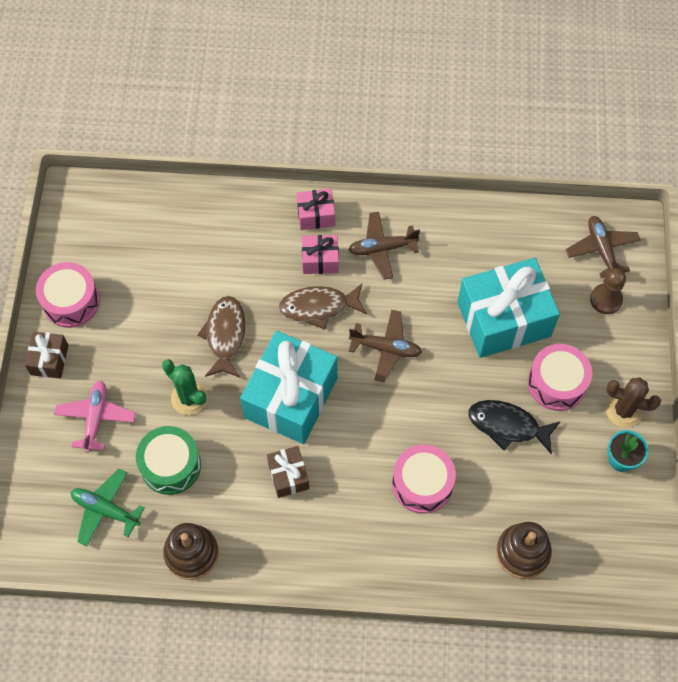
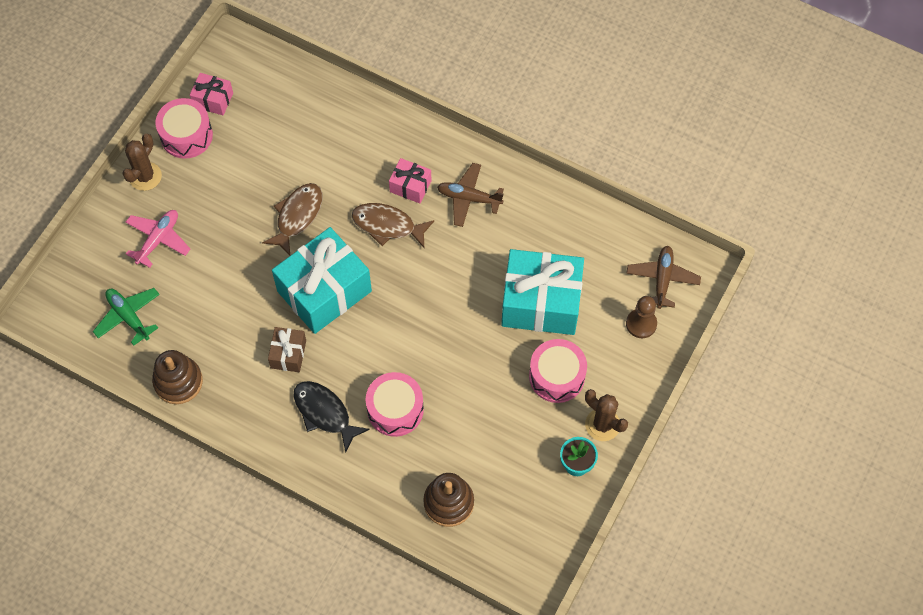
camera: 25 degrees right, 0 degrees up
(49, 360) = (145, 176): brown gift -> brown cactus
(170, 465) = (198, 304): green drum -> none
(189, 398) = (241, 255): green cactus -> none
(316, 215) = (427, 146): pink gift -> pink gift (213, 100)
(386, 348) = (426, 284): brown plane -> none
(507, 426) = (494, 393): black fish -> black fish (324, 413)

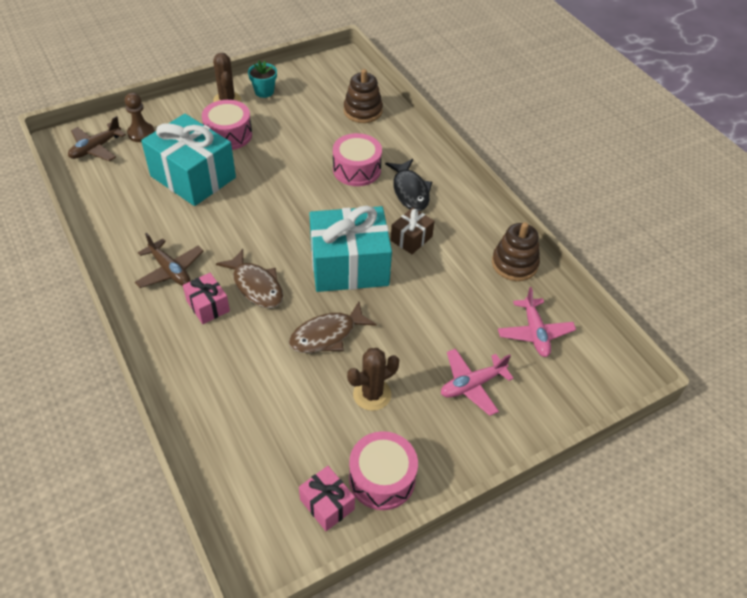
camera: 150 degrees left, 15 degrees down
(128, 317) = (534, 333): green plane -> pink plane
(145, 176) = (452, 457): brown cactus -> brown cactus (372, 394)

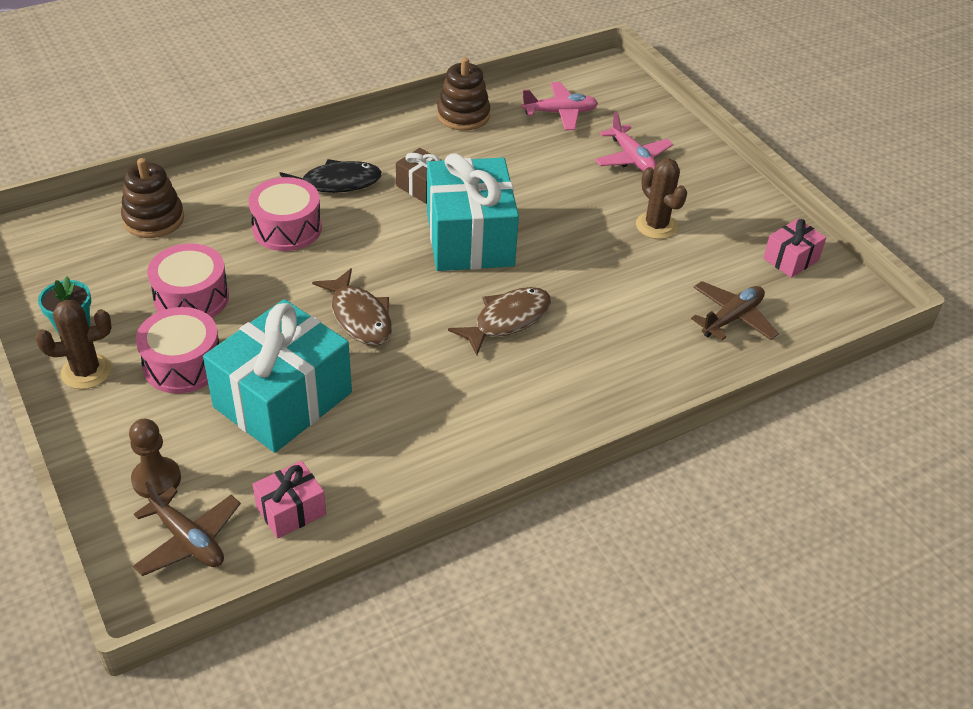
camera: 90 degrees left, 5 degrees down
(170, 270) = (483, 408): brown plane -> brown plane (732, 318)
(208, 306) = (545, 364): pink gift -> pink gift (291, 510)
(327, 335) = (580, 258): brown fish -> brown fish (359, 317)
(382, 478) = (753, 222): pink drum -> pink drum (191, 298)

